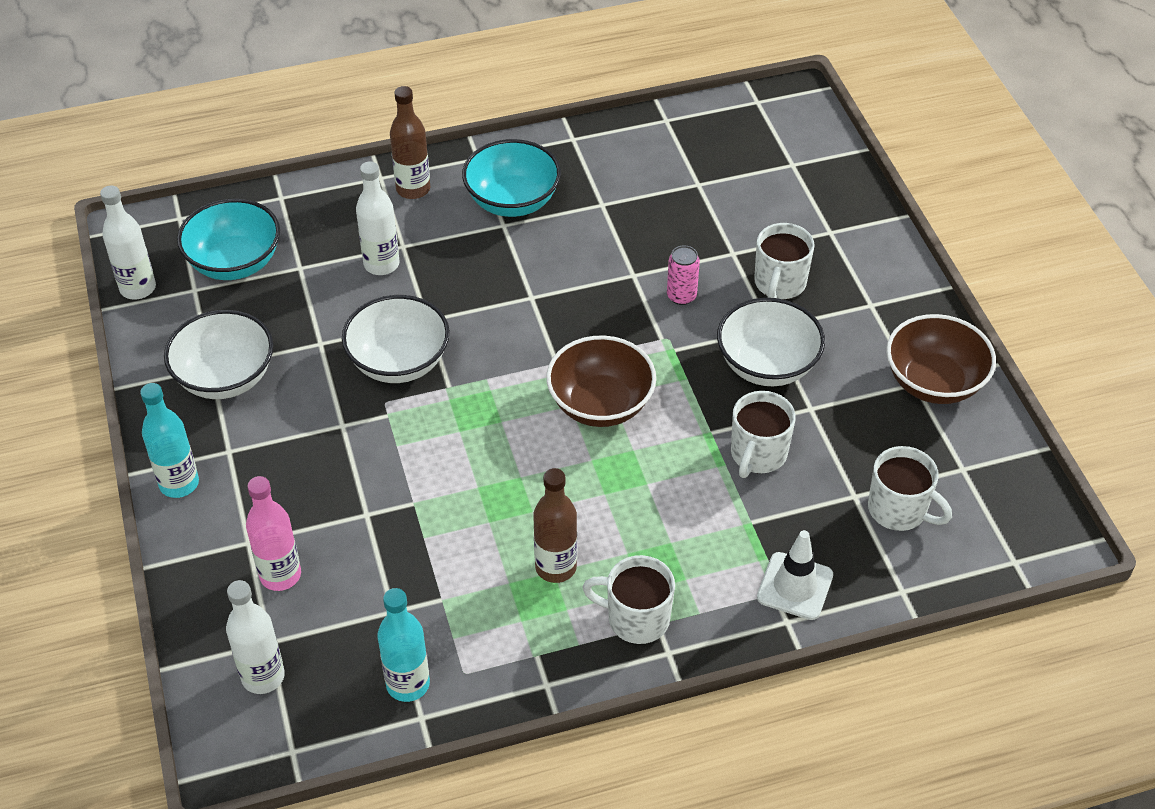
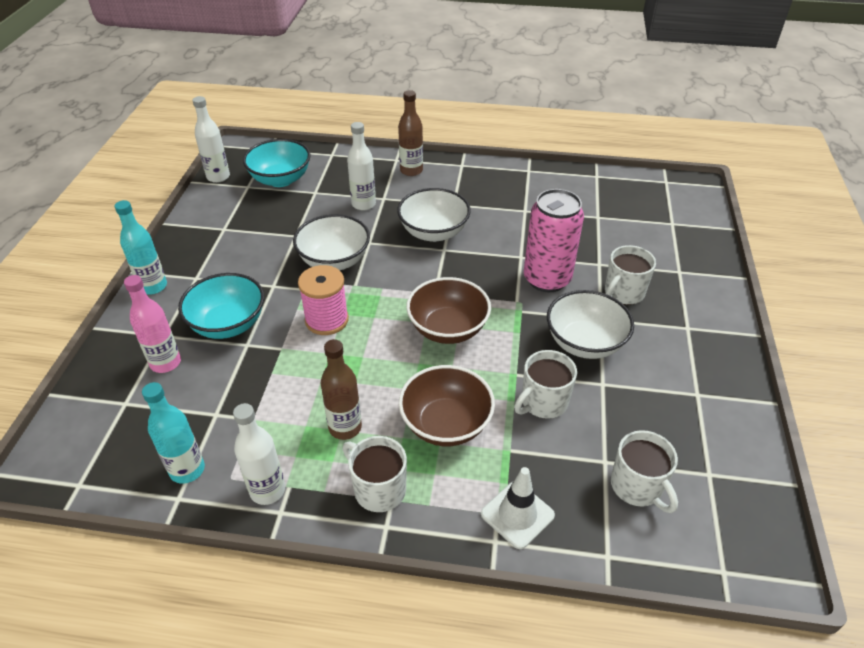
camera: 25 degrees right, 5 degrees down
(225, 377) = (227, 237): white bowl -> white bowl (433, 232)
(263, 676) = (102, 425): white bottle -> white bottle (267, 490)
(445, 446) = (327, 320): none -> pink spool
(512, 201) = (468, 193): turquoise bowl -> turquoise bowl (228, 324)
(681, 296) = (547, 279): pink can -> pink can, size x2.13
(934, 382) = (714, 398): brown bowl -> brown bowl (446, 424)

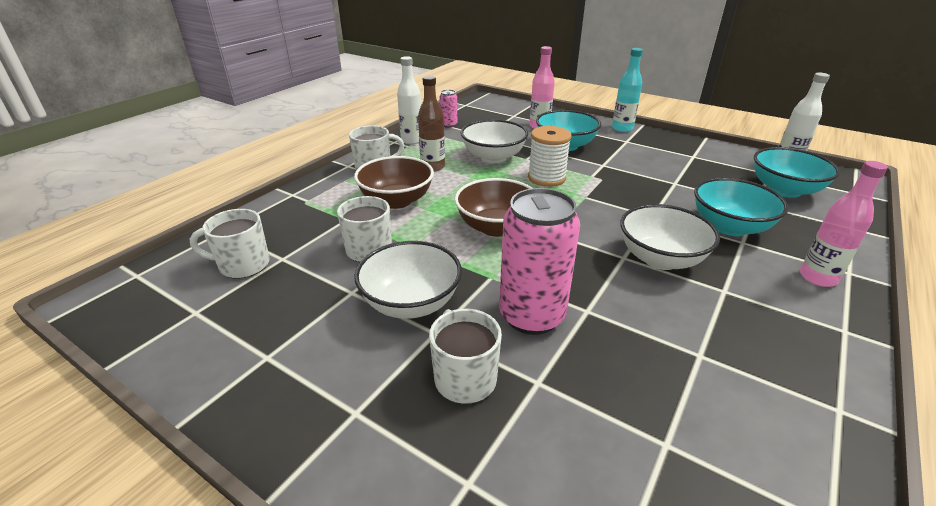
camera: 115 degrees right, 10 degrees down
(187, 470) = (448, 125): turquoise bottle -> pink can
(327, 320) = (546, 178): pink spool -> white spool
(334, 261) = (627, 194): white bowl -> white bowl (493, 157)
(363, 204) = (729, 227): white bottle -> turquoise bowl
(411, 170) = (817, 278): brown bottle -> pink bottle
(517, 514) = (296, 207): white traffic cone -> none

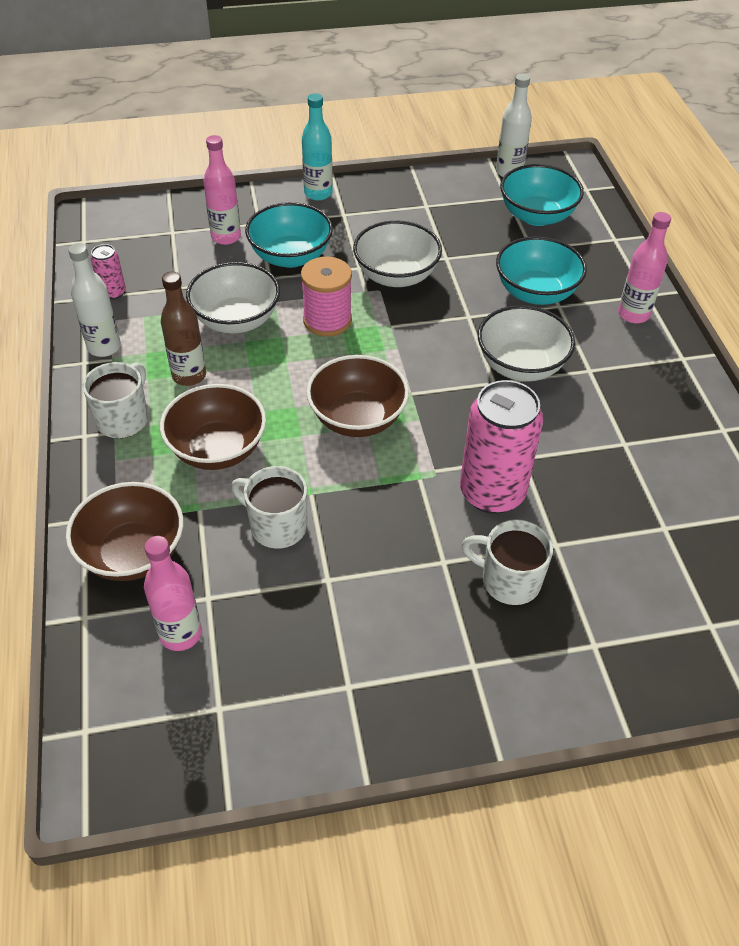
camera: 45 degrees left, 15 degrees up
(243, 265) = (180, 634): white mug -> pink bottle
(286, 219) = (133, 553): none -> brown bowl
(411, 303) = (391, 551): white bowl -> white bowl (396, 276)
(546, 178) = (327, 320): white spool -> pink spool

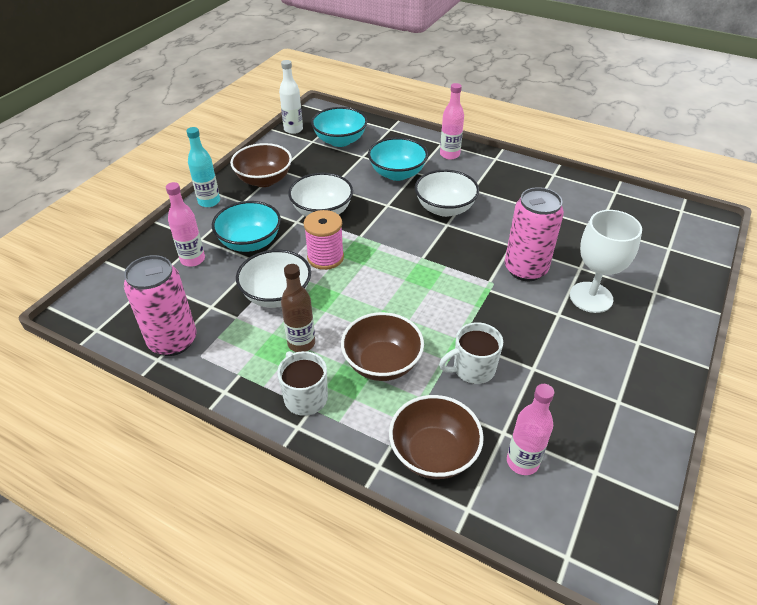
camera: 50 degrees left, 5 degrees down
(104, 347) = (222, 373): white bottle -> none
(113, 293) = (173, 341): pink can -> pink can, size x2.13
(357, 418) = (419, 289): brown bowl -> brown bowl (264, 180)
(509, 580) = (591, 297): white mug -> white goblet

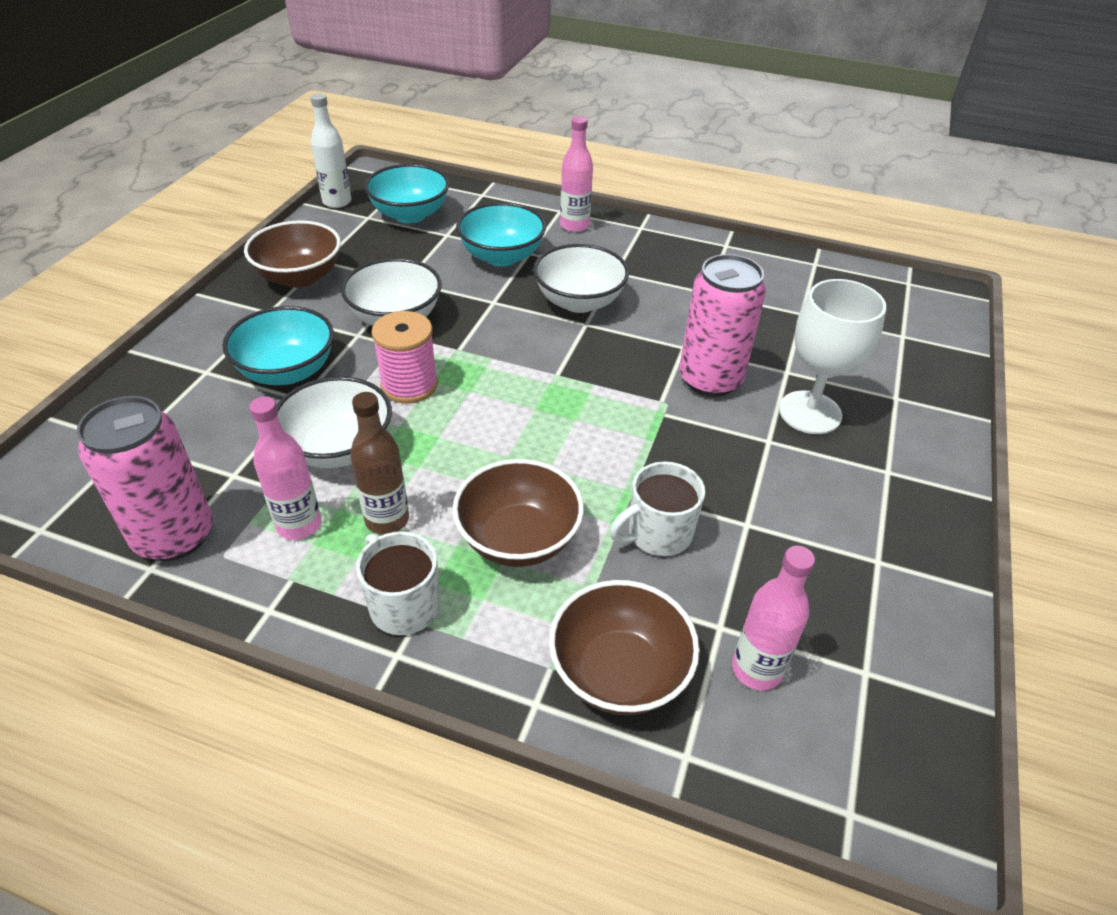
camera: 10 degrees left, 0 degrees up
(193, 259) = (196, 404): pink bottle -> pink bottle (299, 525)
(209, 201) = (215, 314): turquoise bottle -> none

